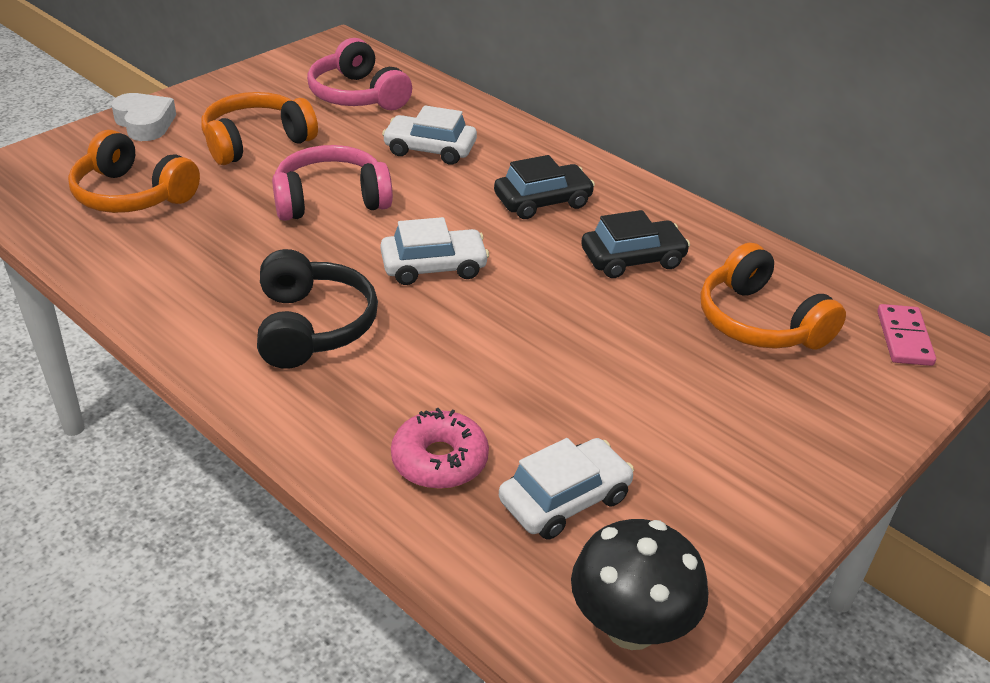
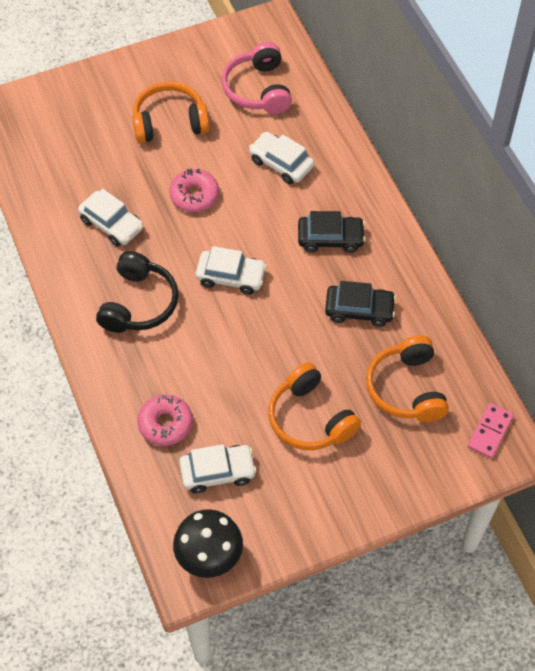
camera: 25 degrees right, 20 degrees up
(132, 195) = (75, 154): orange headphones -> orange headphones (310, 418)
(145, 123) = (105, 81): white heart -> none
(224, 252) = (112, 224): none -> white car
(331, 200) = (194, 195): pink headphones -> pink donut

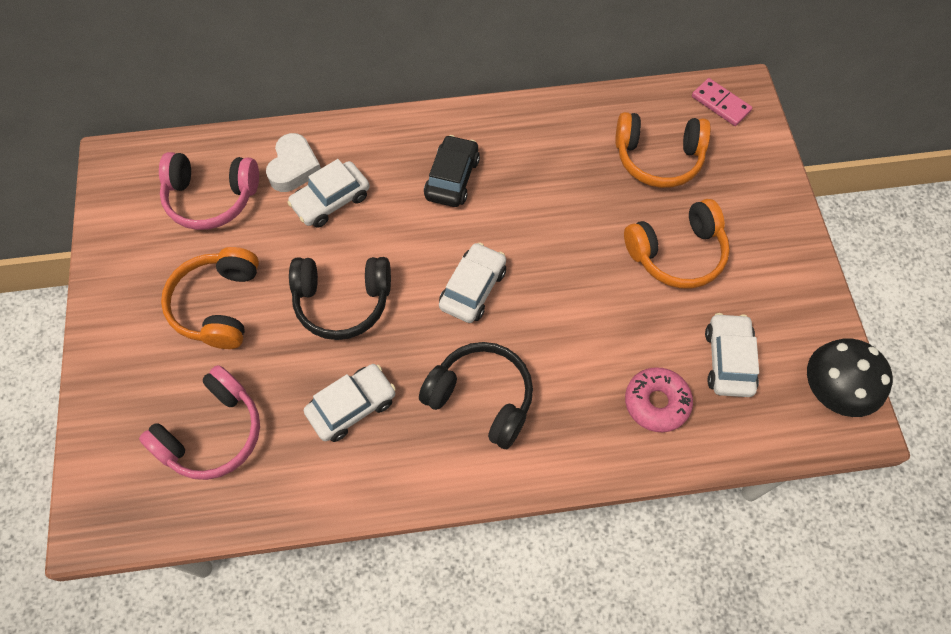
camera: 75 degrees left, 5 degrees up
(72, 150) = (213, 433): none -> pink headphones
(194, 195) = (342, 301): pink donut -> black headphones
(303, 131) = (294, 167): none -> white heart
(359, 310) = (552, 175): black car -> none

